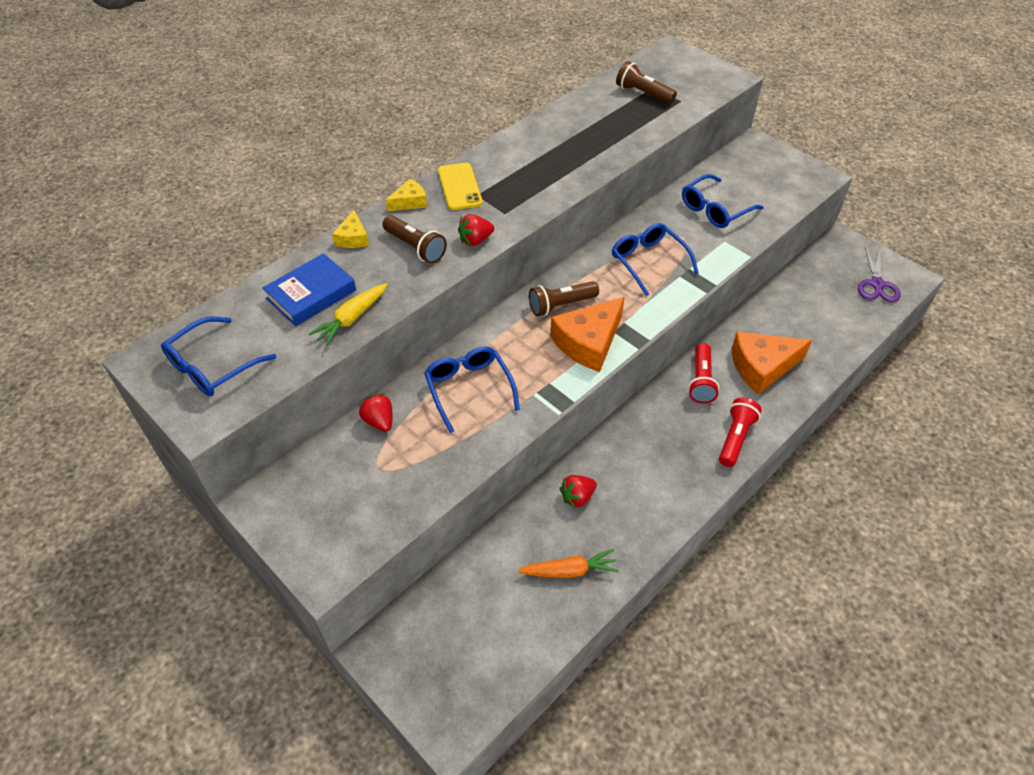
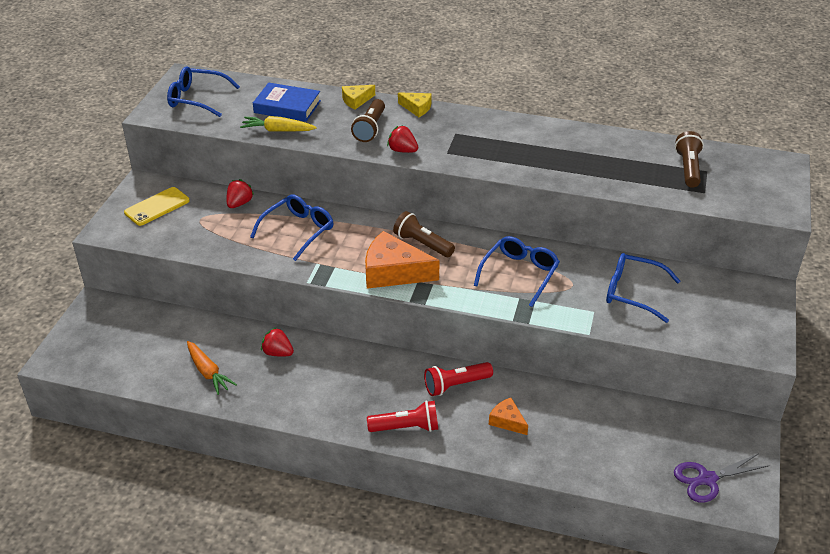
camera: 60 degrees right, 10 degrees down
(459, 187) = (456, 122): yellow phone -> yellow phone (157, 207)
(762, 367) = (507, 421): orange cheese -> orange cheese, size x0.52

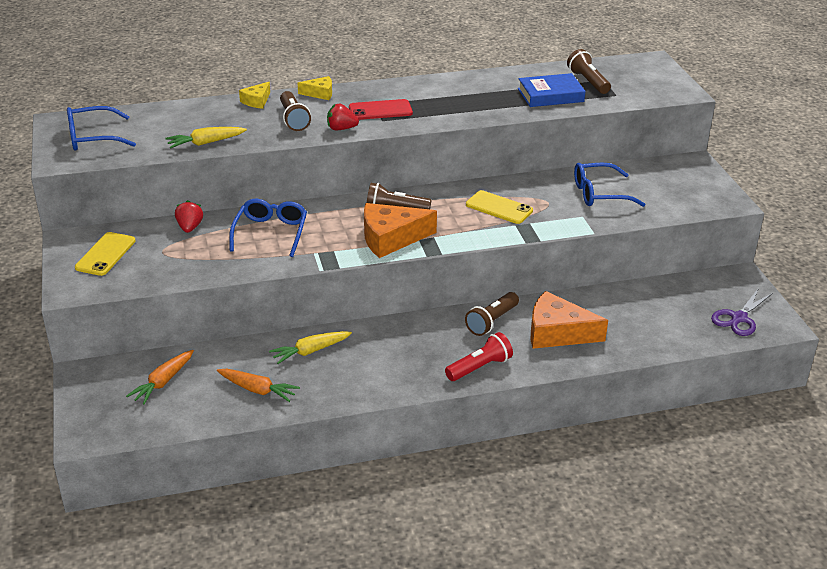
camera: 30 degrees left, 5 degrees down
(145, 335) = (163, 382): none -> orange carrot
(278, 353) = (310, 351): red strawberry -> yellow carrot
(287, 107) = (194, 122): blue book -> blue book (550, 95)
(454, 141) = (380, 110): none -> red phone
(456, 385) = (492, 321): red flashlight -> brown flashlight
(507, 421) = (557, 333): orange cheese -> orange cheese, size x1.94
(519, 274) = (499, 208): blue glasses -> yellow phone

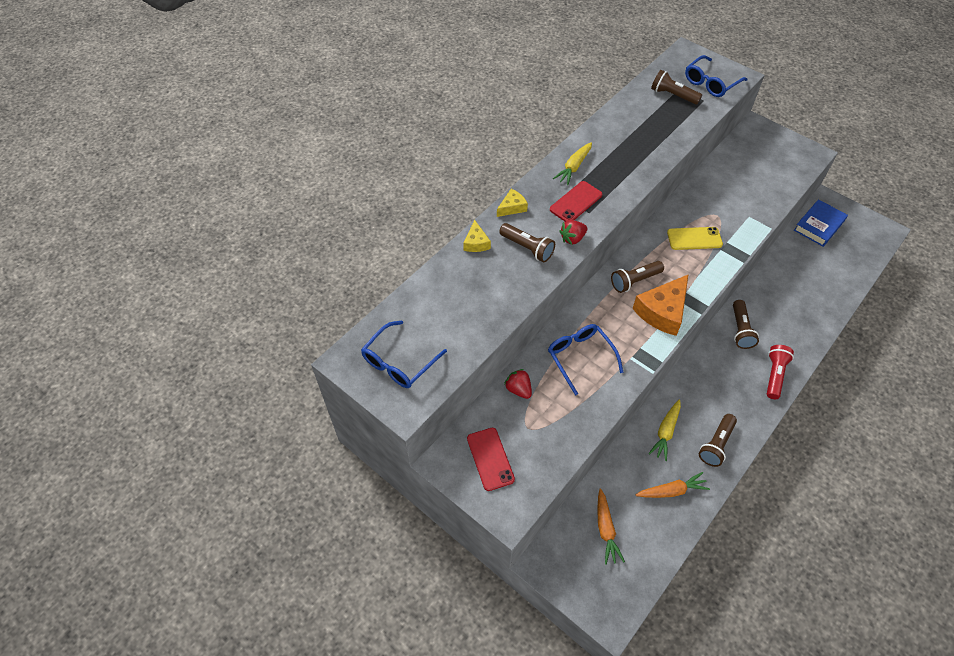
camera: 35 degrees left, 20 degrees up
(105, 254) = (490, 459): yellow phone -> red phone
(205, 143) = (495, 314): yellow carrot -> yellow carrot (574, 167)
(346, 383) = (716, 444): none -> brown flashlight
(550, 95) = (666, 123): blue book -> blue book (819, 226)
(557, 333) = (784, 315): orange cheese -> none
(600, 194) = (737, 188): blue glasses -> blue glasses (711, 83)
(739, 318) = (860, 238): purple scissors -> none

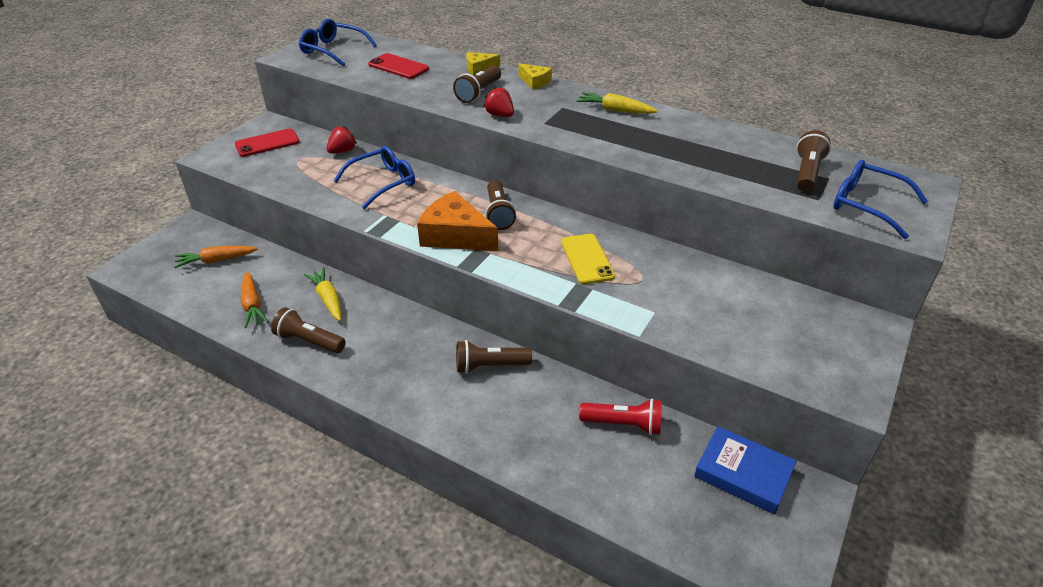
camera: 80 degrees right, 15 degrees down
(576, 202) = (557, 114): red phone -> red phone (398, 67)
(634, 281) = (498, 213): brown flashlight -> brown flashlight turned 150 degrees counterclockwise
(665, 432) = (328, 299): yellow carrot -> yellow carrot turned 45 degrees clockwise
(774, 375) = (417, 400): red flashlight -> red flashlight (623, 424)

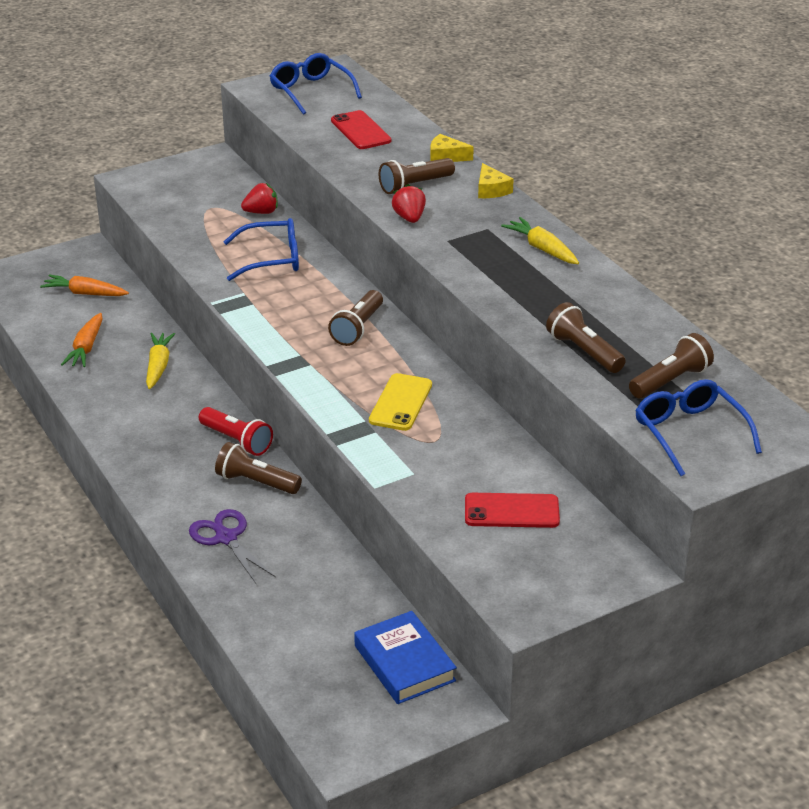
camera: 30 degrees right, 5 degrees down
(267, 143) = (194, 181): red phone -> red phone (511, 511)
(309, 341) = (111, 399): brown flashlight -> brown flashlight (584, 352)
(455, 235) = (293, 335): orange cheese -> none
(509, 425) = (226, 538): none -> purple scissors
(623, 424) = (333, 579): red flashlight -> red flashlight (237, 441)

